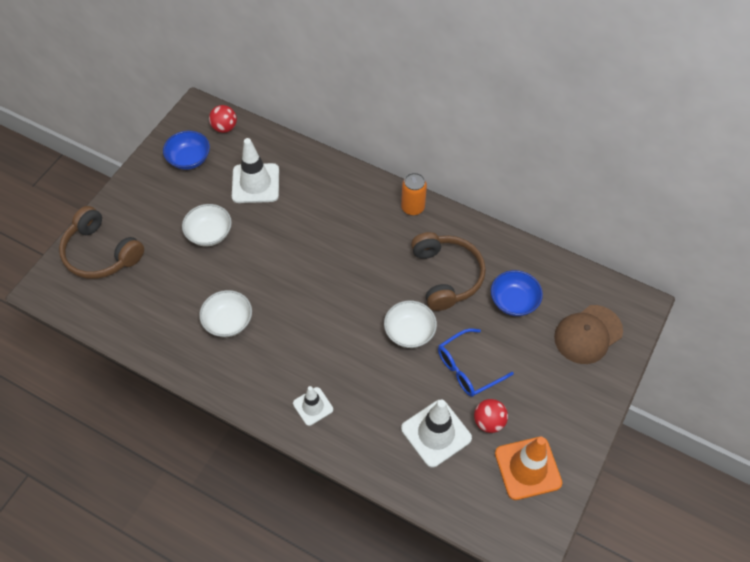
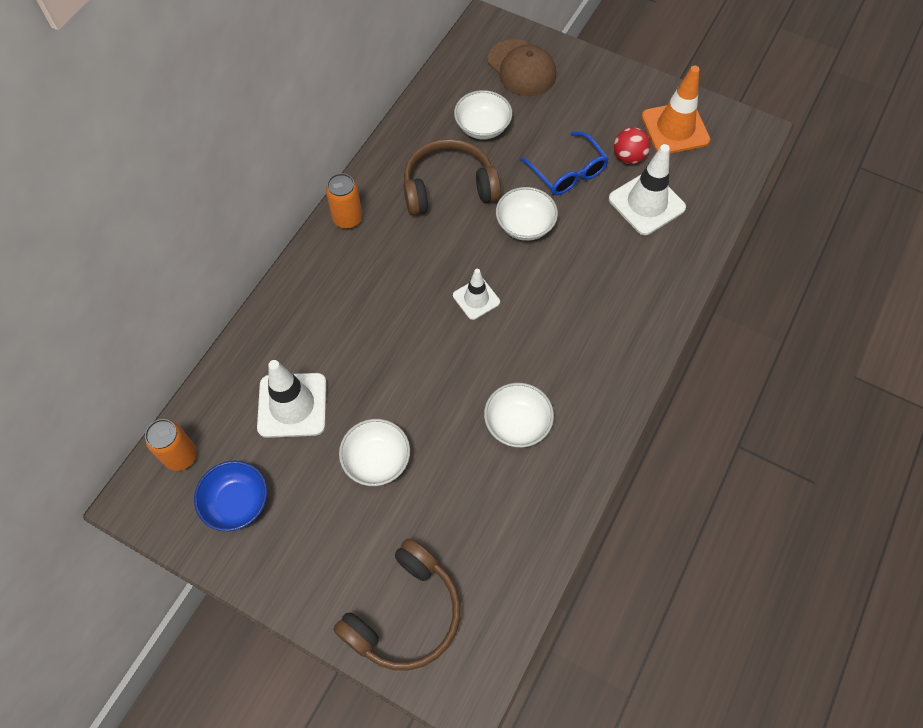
camera: 90 degrees left, 5 degrees up
(224, 128) = (181, 456): red ball -> orange can
(313, 406) = (626, 321): white traffic cone -> white traffic cone (476, 299)
(514, 301) = (482, 127): blue bowl -> white bowl

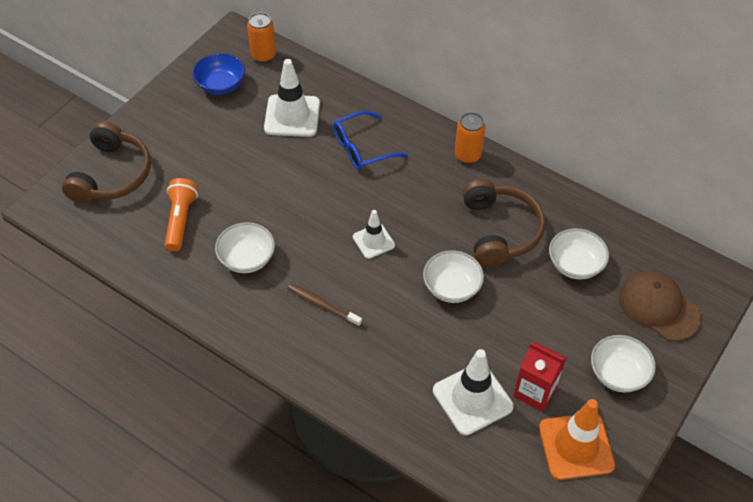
camera: 95 degrees right, 10 degrees down
(376, 460) = (235, 164): white bowl -> white bowl (618, 373)
(405, 614) = (112, 175): brown headphones -> brown headphones turned 120 degrees counterclockwise
(470, 509) = (180, 220): none -> orange flashlight
(521, 68) = (658, 307): brown cap -> brown cap turned 75 degrees clockwise
(566, 339) = (322, 305): none -> brown toothbrush
(567, 172) = (516, 332): blue glasses -> blue glasses (362, 148)
(628, 157) = (535, 392): red ball -> red carton

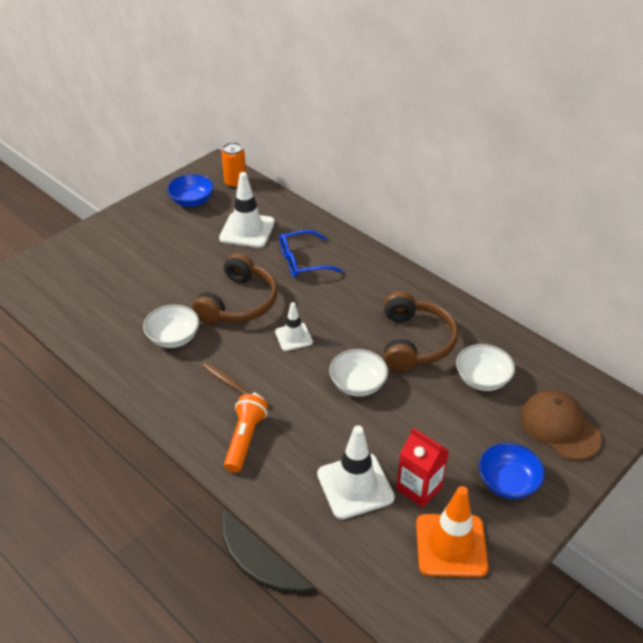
camera: 10 degrees right, 10 degrees down
(112, 175) = (77, 259): brown headphones -> brown headphones (239, 303)
(180, 220) = (124, 300): orange flashlight -> orange flashlight (245, 439)
(467, 155) = (398, 277): orange can -> none
(618, 373) = (507, 482): white bowl -> blue bowl

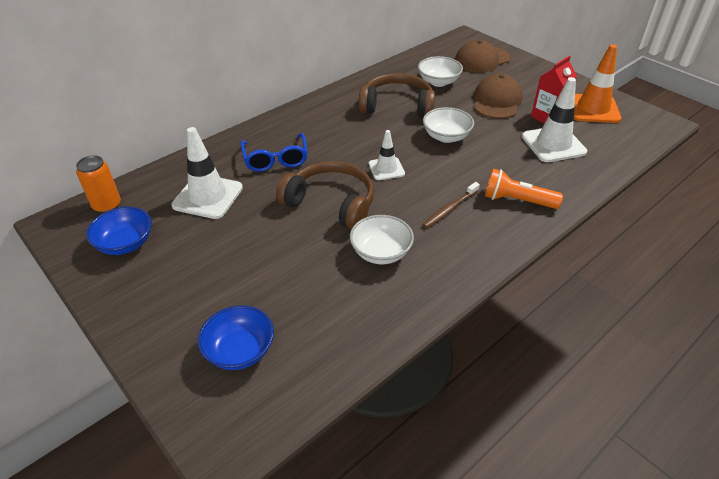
camera: 85 degrees left, 0 degrees up
(448, 436) = (497, 101): none -> brown cap
(507, 482) = (534, 83): blue bowl -> blue bowl (240, 351)

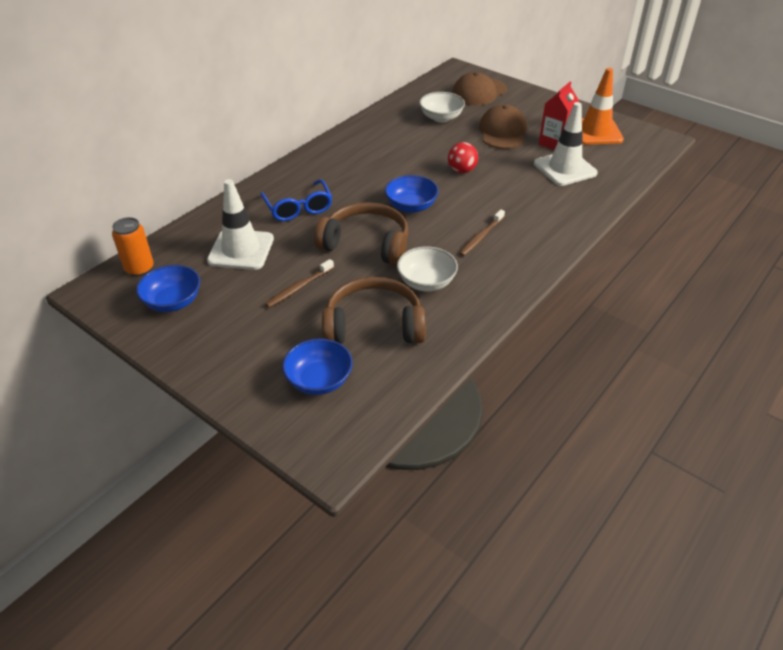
camera: 10 degrees left, 0 degrees up
(250, 243) = (298, 288): none -> brown toothbrush
(386, 169) = (411, 206): white traffic cone -> blue bowl
(397, 106) = (406, 145): brown headphones -> brown headphones (373, 325)
(446, 137) = (462, 170): white bowl -> red ball
(517, 200) = (541, 223): orange flashlight -> none

